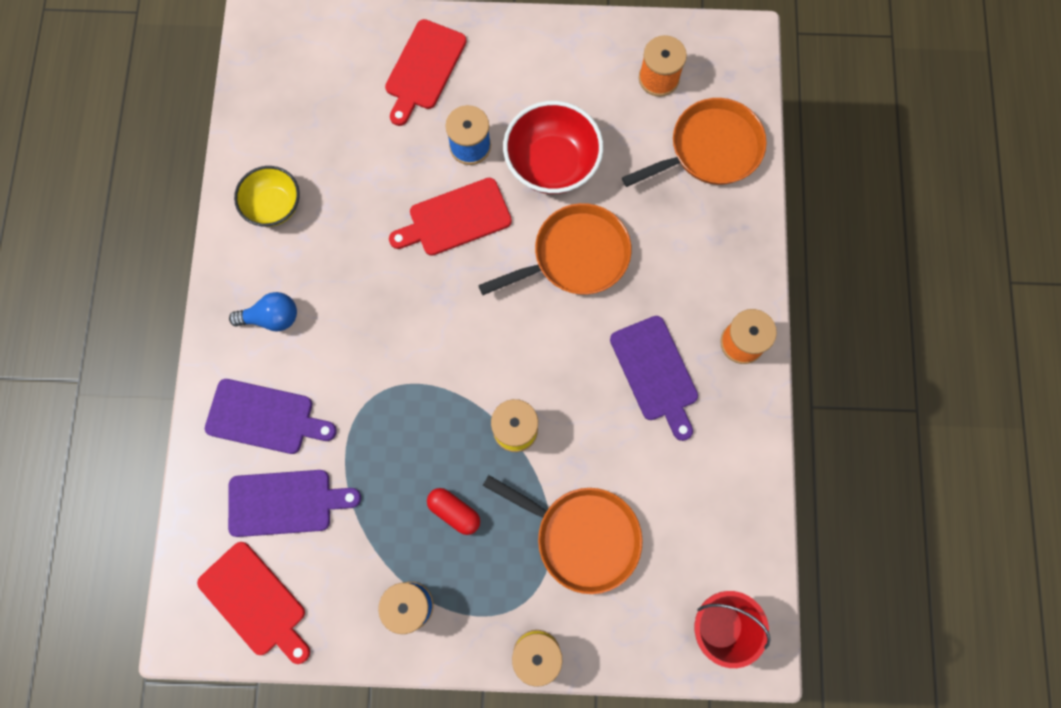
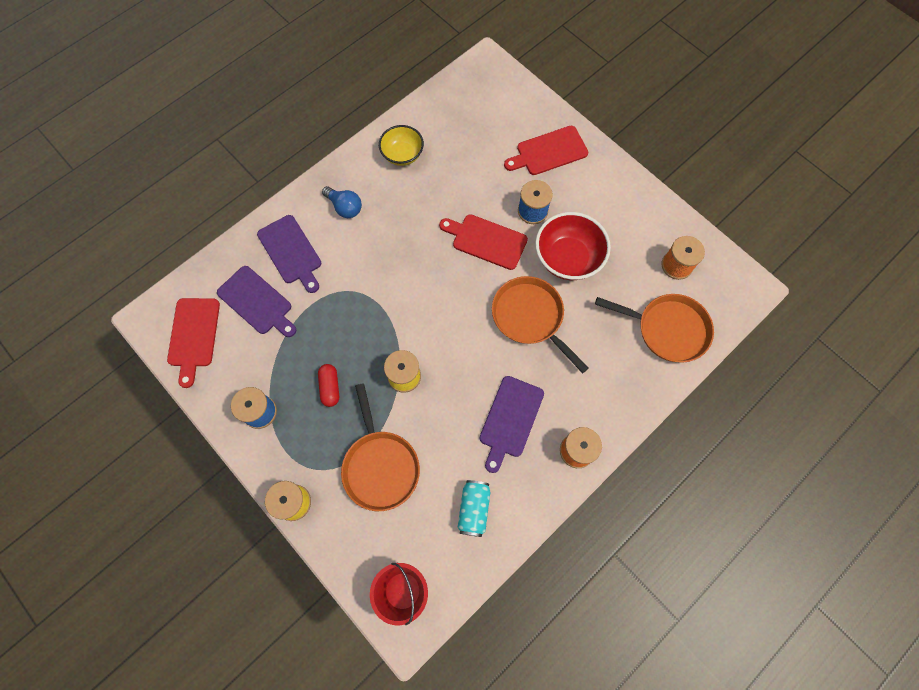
camera: 45 degrees right, 5 degrees down
(575, 256) = (530, 317): orange pan -> orange pan turned 150 degrees counterclockwise
(706, 487) = (474, 509): none -> turquoise can

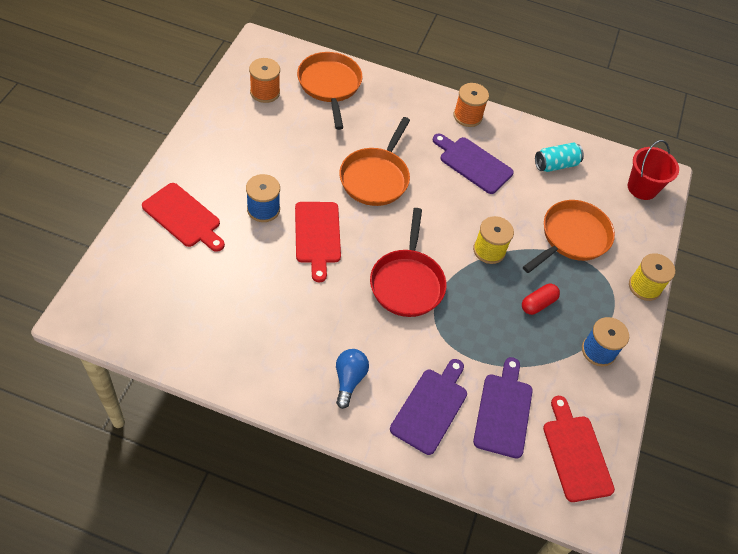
camera: 125 degrees left, 15 degrees down
(194, 336) = (575, 454): red cutting board -> red cutting board turned 75 degrees counterclockwise
(402, 155) = (252, 351): yellow bowl -> none
(406, 289) = (407, 282): none -> red pan
(510, 419) = (473, 164): purple cutting board -> purple cutting board turned 135 degrees counterclockwise
(567, 258) = (300, 168): red bowl -> none

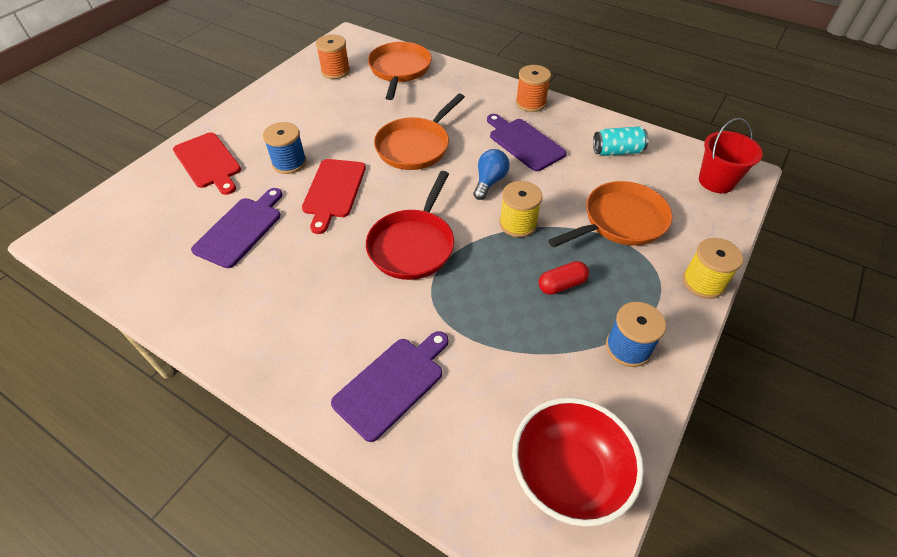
camera: 20 degrees right, 5 degrees down
(349, 379) = (307, 337): blue light bulb -> blue light bulb (489, 182)
(503, 411) = (483, 403): purple cutting board -> purple cutting board (240, 229)
(575, 454) = (568, 475): red cutting board -> red bowl

